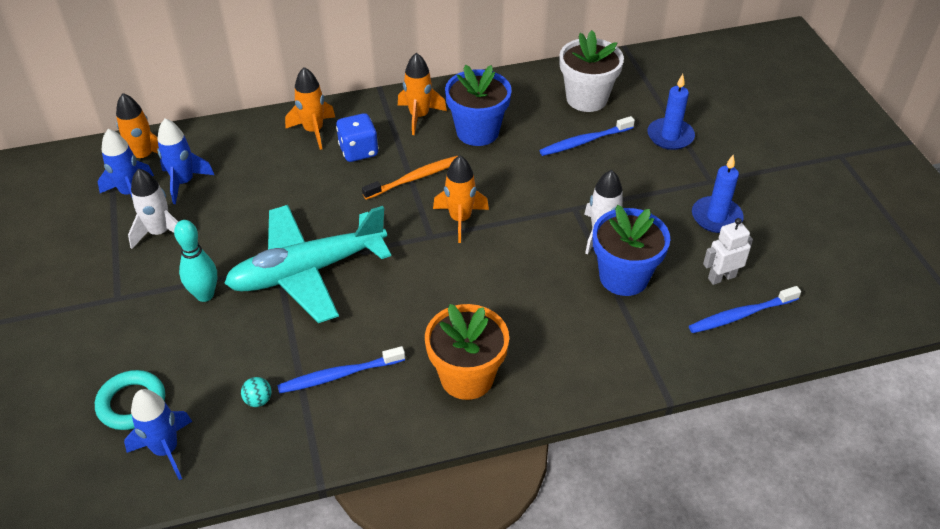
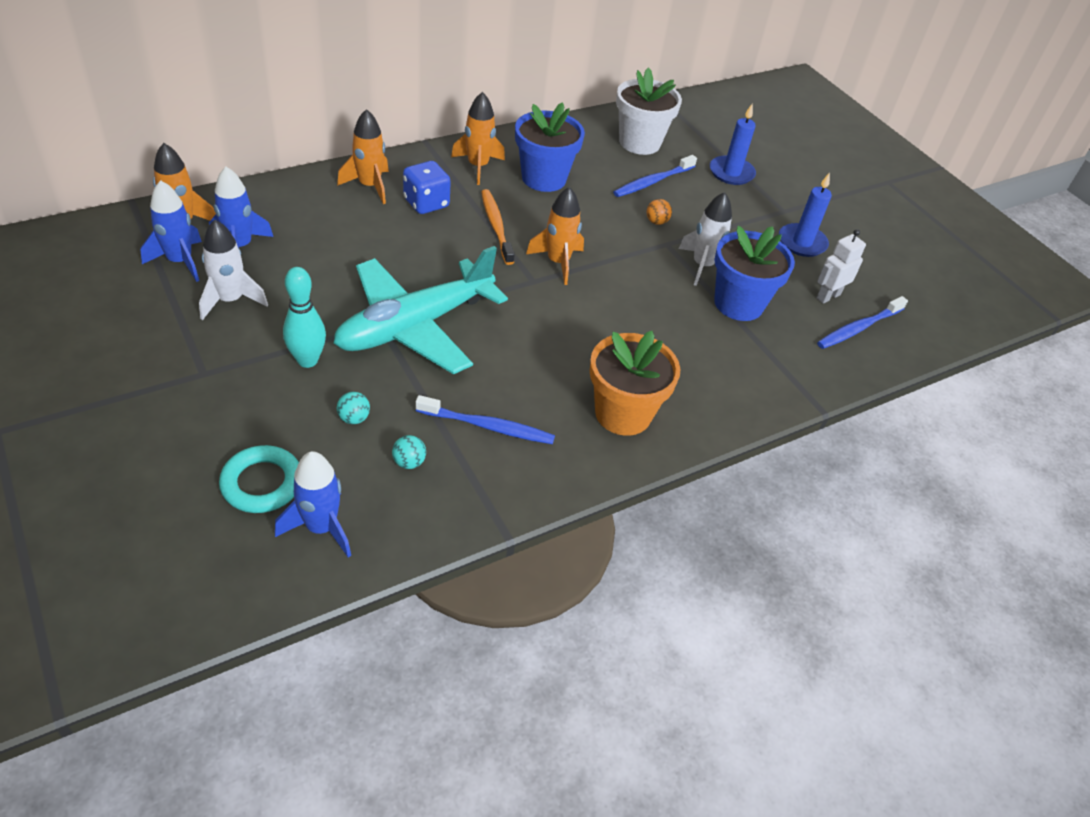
camera: 20 degrees left, 0 degrees up
(226, 353) = (354, 418): none -> turquoise ball
(338, 375) = (488, 426): blue toothbrush -> blue toothbrush turned 135 degrees counterclockwise
(415, 178) = (496, 226): orange toothbrush -> orange toothbrush turned 60 degrees counterclockwise
(572, 184) = (656, 222): none -> orange ball

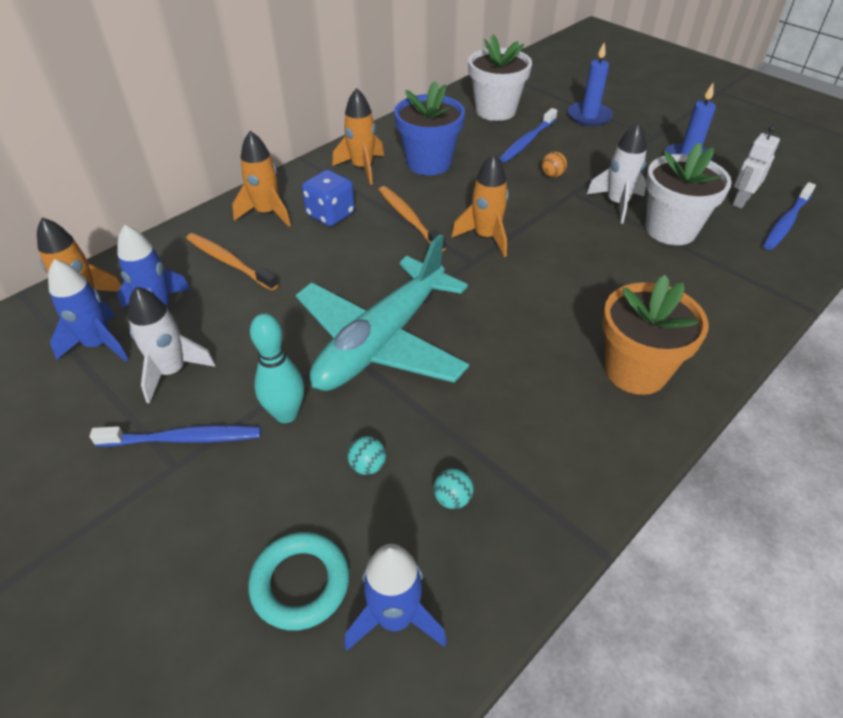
camera: 10 degrees left, 0 degrees up
(316, 221) = (229, 262): none -> orange toothbrush
(488, 426) = (513, 428): blue toothbrush -> blue toothbrush (184, 439)
(738, 304) = (670, 229): blue flower pot -> white flower pot

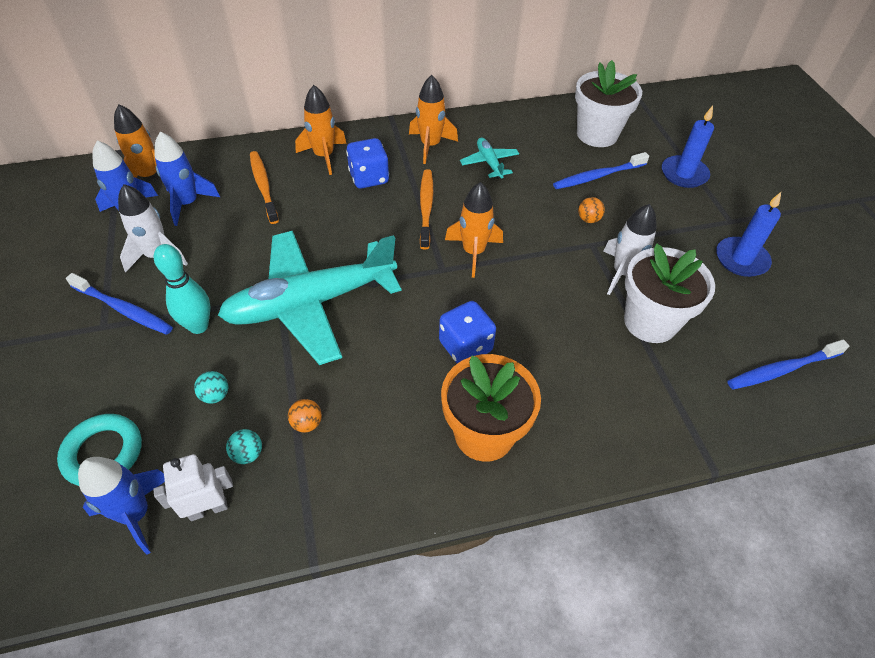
camera: 30 degrees right, 5 degrees up
(429, 163) = (489, 163): blue flower pot -> turquoise plane
(481, 442) = (307, 423): none -> orange ball
(553, 312) = (465, 346): none -> blue dice
(740, 201) = (755, 325): white robot -> white robot (208, 509)

